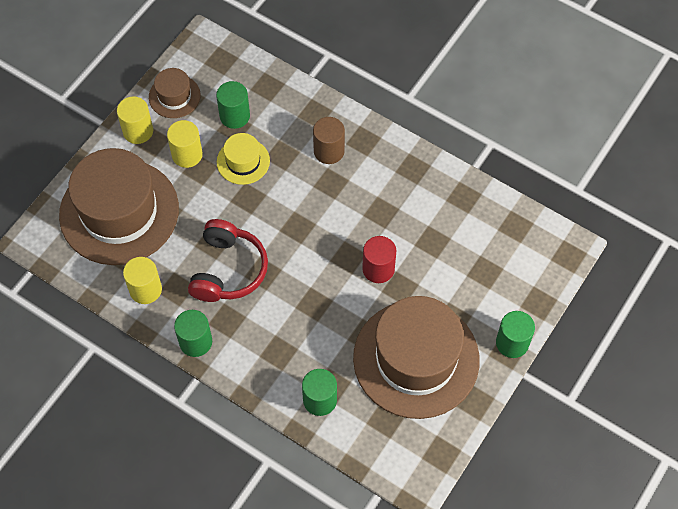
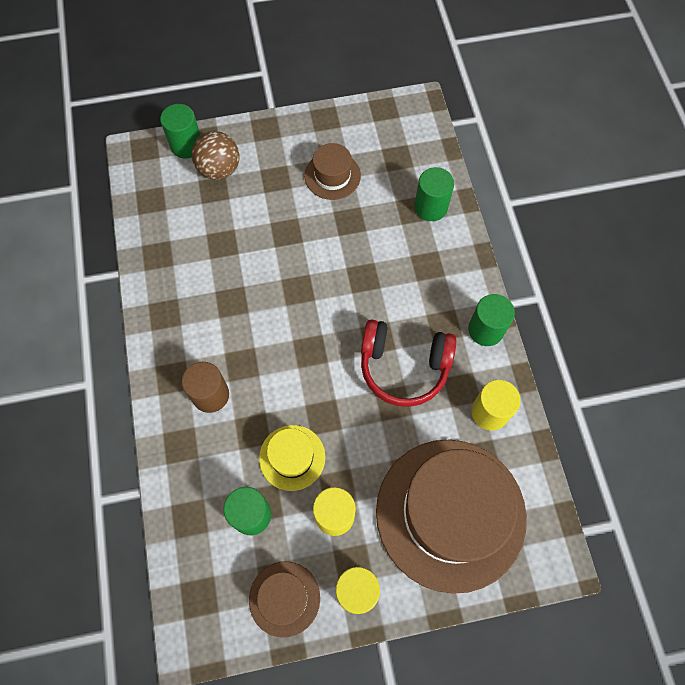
camera: 135 degrees left, 5 degrees up
(228, 270) = (404, 366): red headphones -> red headphones turned 135 degrees counterclockwise
(378, 269) = (286, 259): red cylinder -> none
(416, 359) = (332, 175): brown hat -> brown hat, size x0.46
(499, 289) = (219, 169): none -> brown ball
(512, 343) = (255, 130): green cylinder -> green cylinder (186, 145)

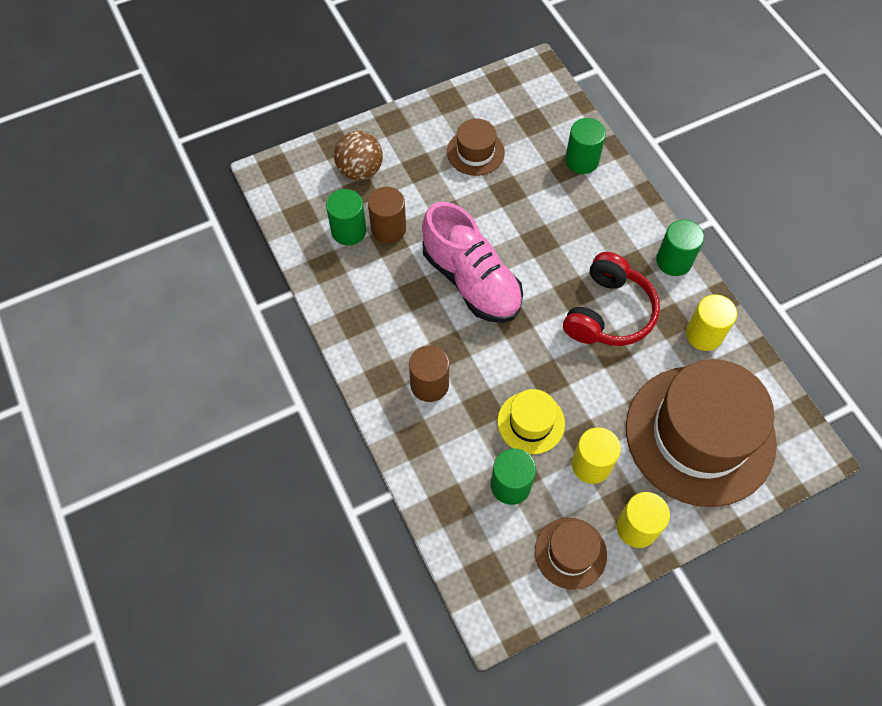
camera: 15 degrees left, 5 degrees down
(186, 145) = (318, 155): green cylinder -> green cylinder (348, 231)
(226, 232) = (388, 228): none -> brown cylinder
(284, 302) = (471, 281): none -> pink shoe
(404, 366) = (608, 313): red headphones -> red headphones turned 60 degrees counterclockwise

